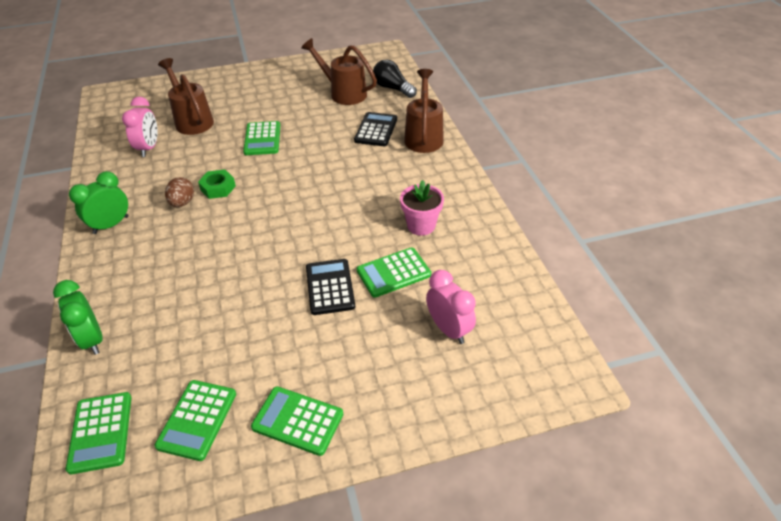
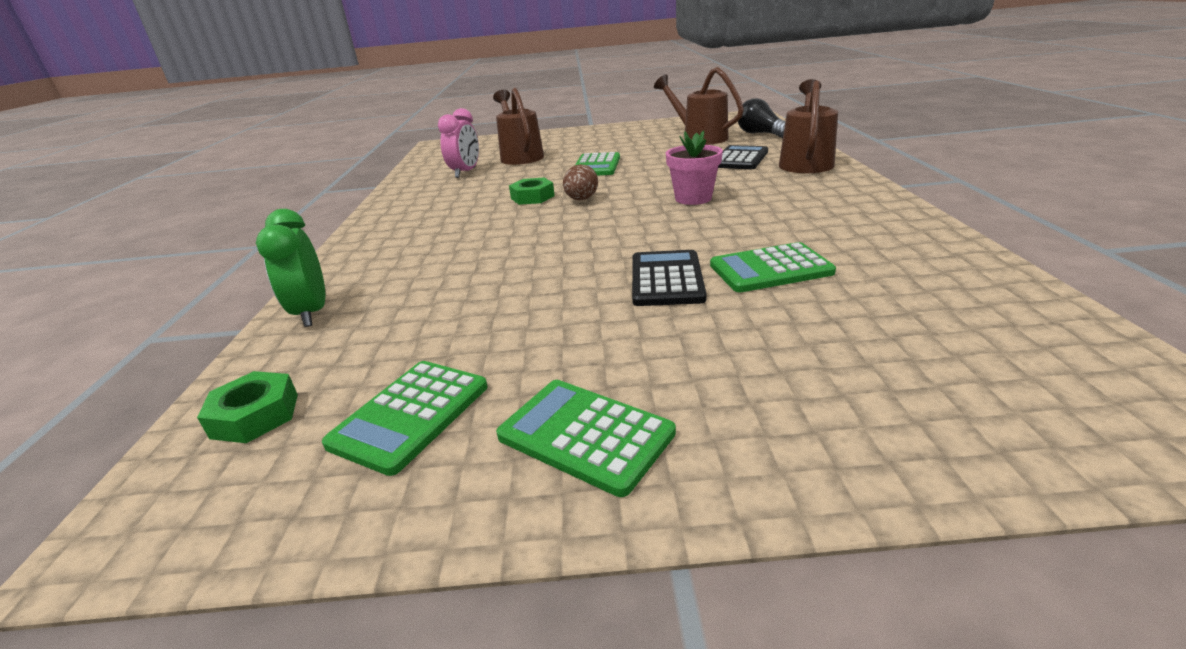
camera: 15 degrees right, 15 degrees down
(101, 432) = (255, 416): green calculator -> green nut
(111, 225) = (395, 221): green clock -> none
(182, 203) = (486, 207): brown egg -> brown egg (581, 199)
(421, 225) = (811, 228): pink flower pot -> pink flower pot (693, 198)
(449, 329) = (880, 334): pink clock -> none

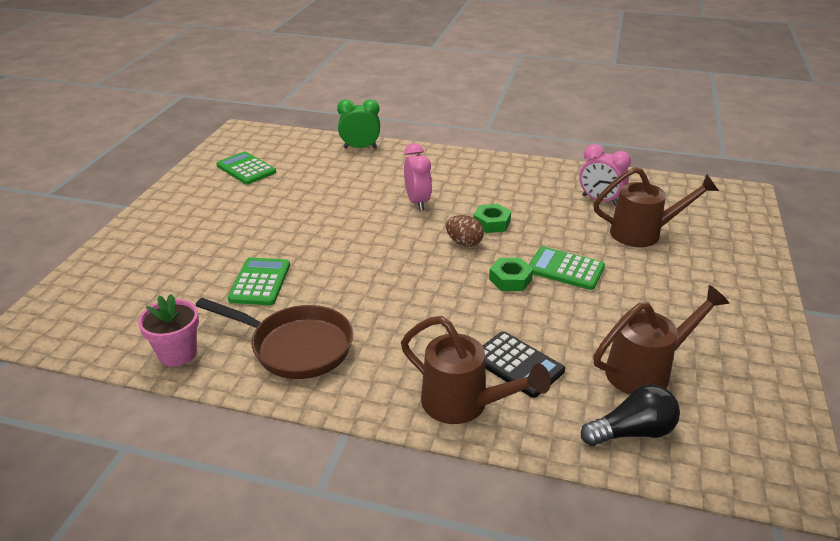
camera: 105 degrees right, 5 degrees up
(255, 416) = (281, 142): green nut -> green nut (510, 279)
(500, 235) = (417, 202): none -> pink clock
(585, 435) = (193, 199): green calculator -> none
(666, 279) = (288, 244): black calculator -> none
(693, 198) = (415, 294): pink flower pot -> pink flower pot (177, 353)
(843, 220) = (295, 347): none -> brown pan

